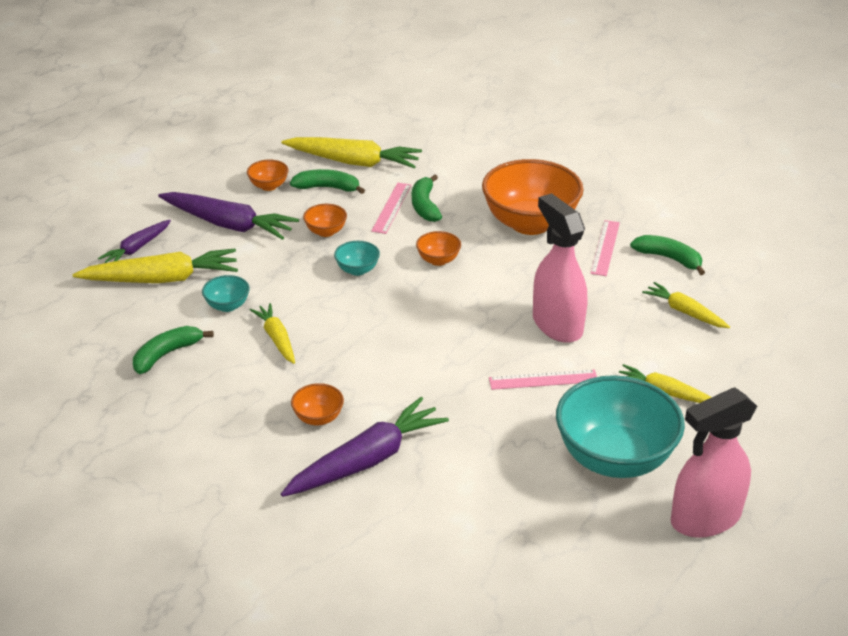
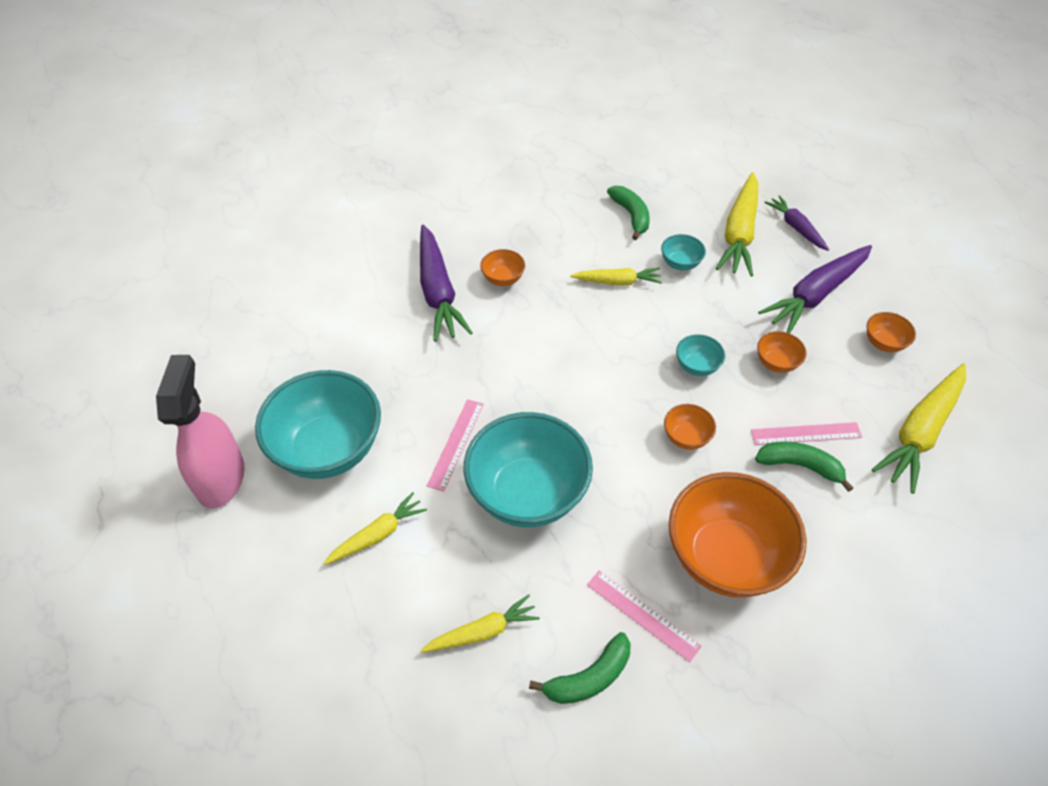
camera: 115 degrees right, 15 degrees up
(327, 188) = (866, 391): green banana -> none
(392, 208) = (806, 433): pink ruler -> pink ruler turned 45 degrees counterclockwise
(557, 325) = (527, 493): pink spray bottle -> turquoise bowl

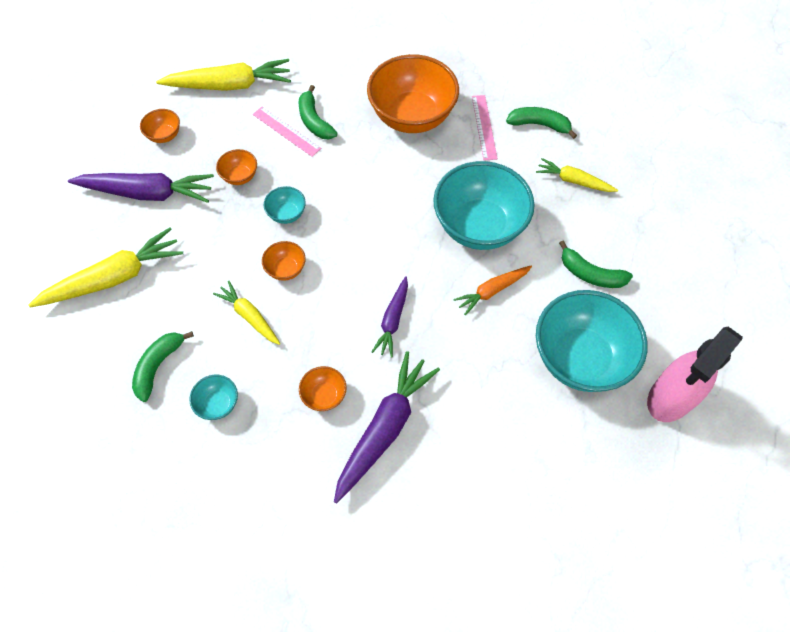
camera: 135 degrees left, 10 degrees up
(378, 534) = (590, 274): yellow carrot -> green banana
(456, 444) = (492, 291): pink ruler -> orange carrot
(680, 263) = (189, 291): turquoise bowl -> turquoise bowl (218, 404)
(686, 437) = (352, 182): orange bowl -> orange bowl (286, 269)
(796, 227) = (73, 247): purple carrot -> purple carrot (393, 320)

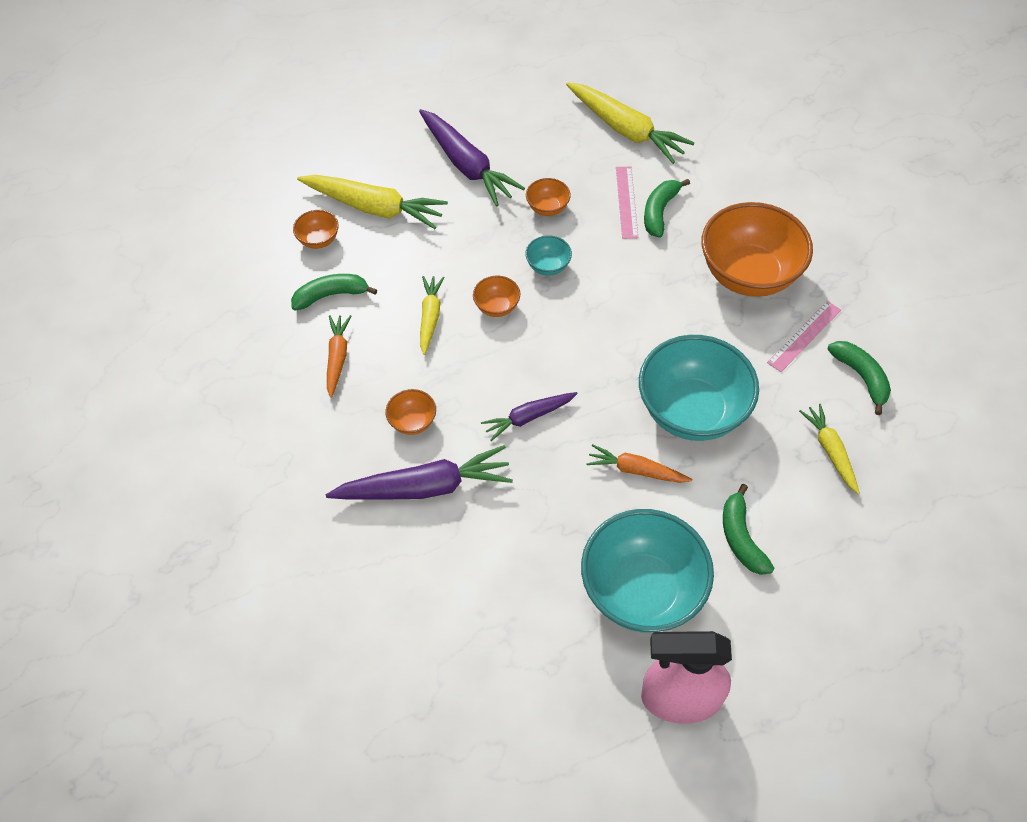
camera: 50 degrees right, 5 degrees down
(164, 135) = (529, 131): orange bowl -> orange bowl (319, 240)
(218, 404) = (337, 357): turquoise bowl -> orange carrot

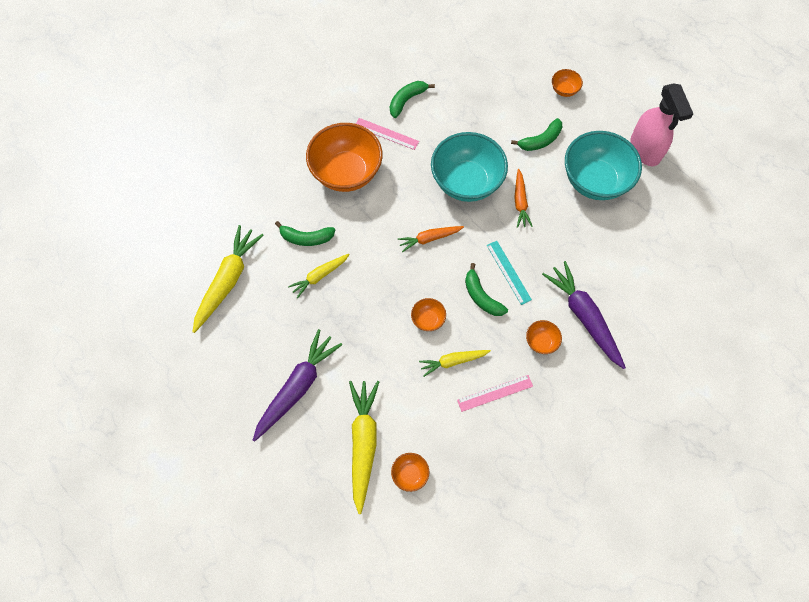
camera: 110 degrees left, 10 degrees up
(331, 295) = (459, 441): green banana -> green banana (481, 296)
(337, 357) = (511, 412): orange carrot -> orange carrot (429, 239)
(528, 417) = (508, 272): purple carrot -> turquoise ruler
(547, 208) = (325, 313): orange bowl -> orange bowl (564, 90)
(548, 266) = (380, 297): turquoise bowl -> none
(626, 202) = (303, 262): pink ruler -> pink ruler (495, 393)
(830, 451) = (465, 108): yellow carrot -> yellow carrot (319, 276)

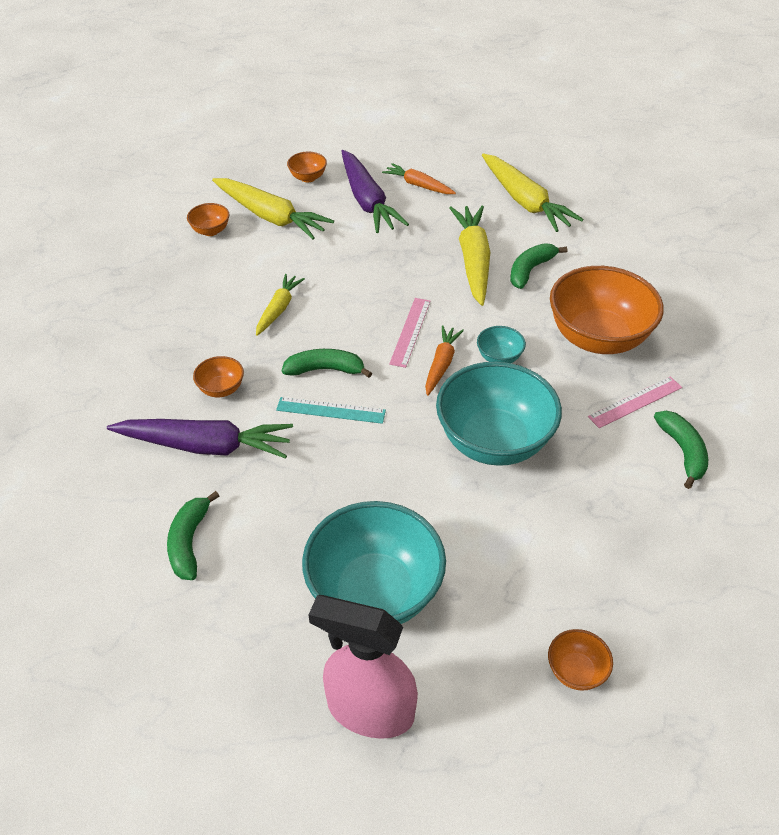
camera: 125 degrees right, 20 degrees down
(319, 276) = (473, 260): yellow carrot -> yellow carrot, size x1.74
(401, 213) = (499, 357): none -> turquoise bowl
(428, 319) = (343, 314): orange bowl -> orange bowl (308, 177)
(495, 393) = (212, 322): pink ruler -> pink ruler (410, 332)
(520, 202) = (415, 480): orange carrot -> orange carrot (418, 185)
(540, 140) = (498, 569): green banana -> green banana (189, 542)

